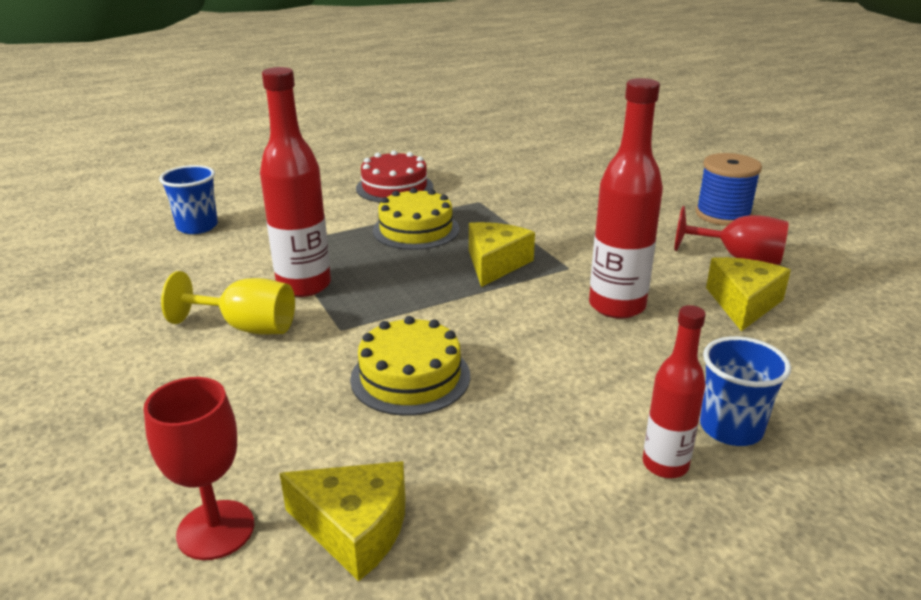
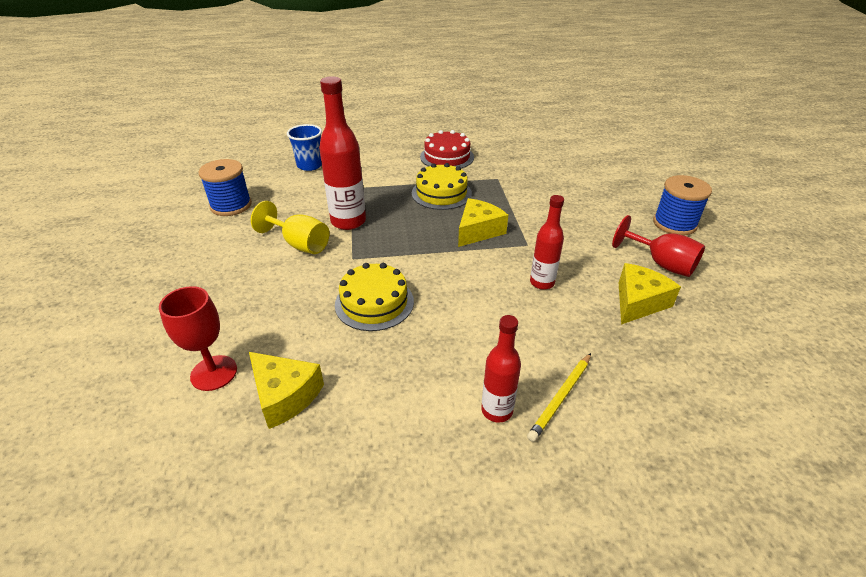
camera: 20 degrees right, 10 degrees up
(98, 298) = (231, 205): none -> blue spool
(617, 306) = (542, 283): red bottle -> red bottle, size x0.60
(731, 428) = (560, 397): blue cup -> yellow pencil

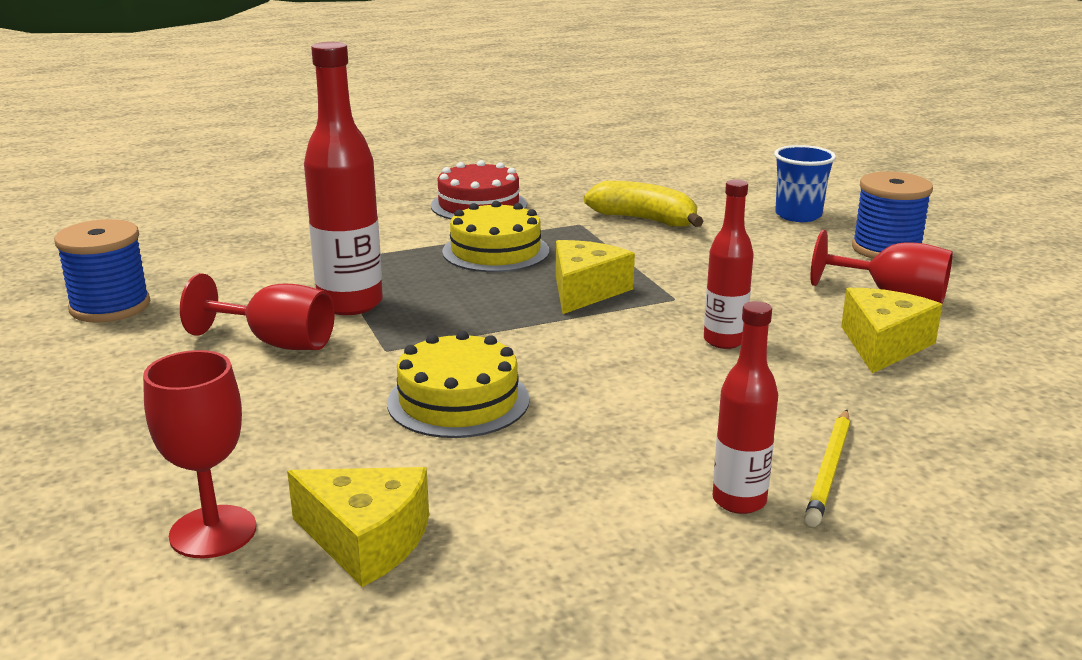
camera: 15 degrees left, 15 degrees down
(299, 244) = (276, 343): yellow goblet -> red goblet
(310, 165) = (233, 238): blue cup -> blue cup (798, 215)
(535, 180) = (644, 220): none -> yellow banana

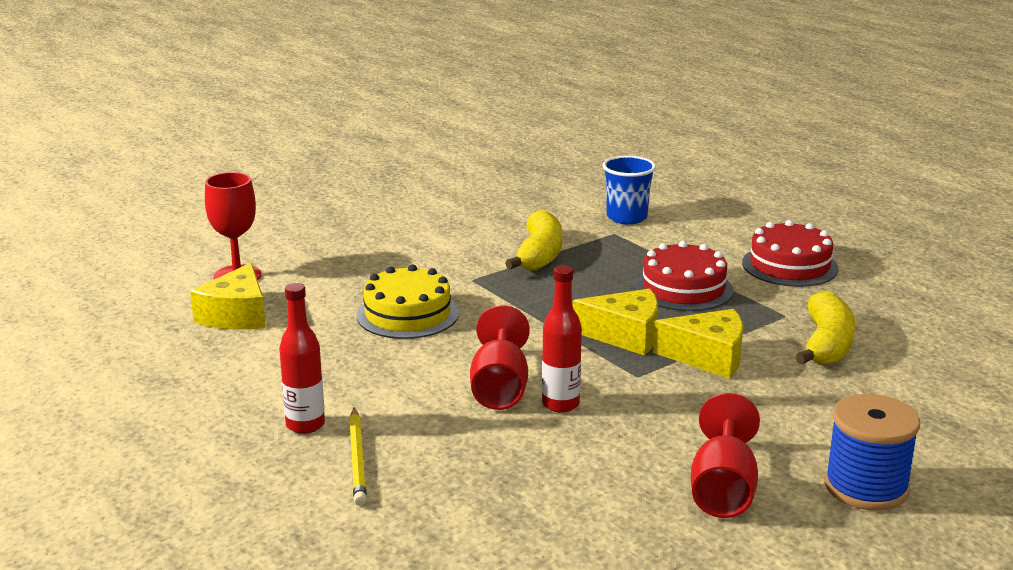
camera: 75 degrees right, 0 degrees up
(110, 307) = (488, 189): blue spool -> none
(276, 343) = (463, 245): red goblet -> red goblet (499, 388)
(350, 304) = (539, 255): red bottle -> yellow banana
(495, 251) = (683, 288): yellow cake -> red cake
(798, 215) = (929, 429): blue cup -> blue cup (626, 217)
(829, 470) = (357, 459): yellow pencil -> yellow pencil turned 105 degrees counterclockwise
(883, 345) = (598, 483): yellow cheese -> yellow cheese (708, 357)

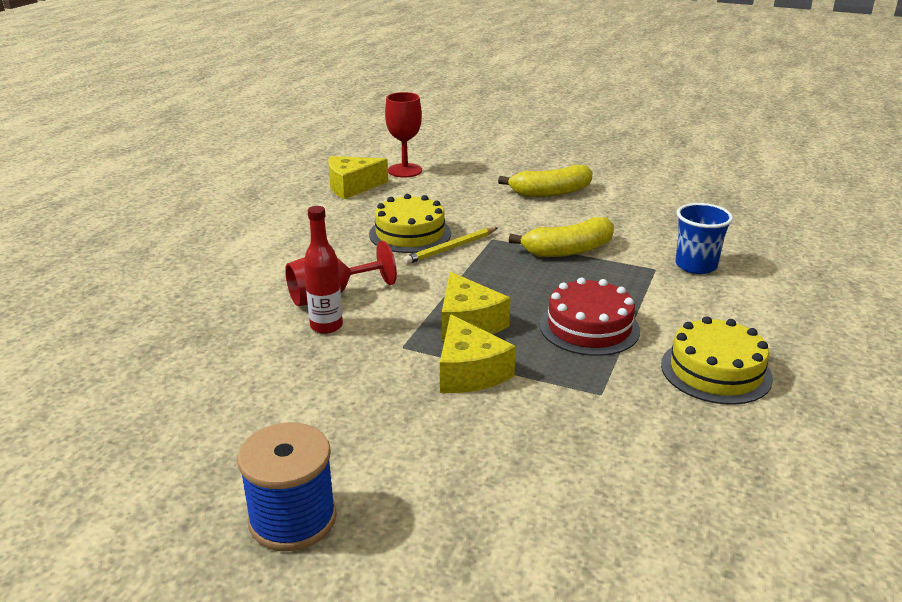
camera: 60 degrees right, 5 degrees up
(305, 425) = (228, 248): red bottle -> none
(357, 459) = (196, 276): yellow pencil -> yellow pencil (451, 248)
(722, 490) = (240, 435): red goblet -> none
(789, 266) = (716, 371): red cake -> yellow cake
(826, 344) = (565, 432): yellow banana -> yellow banana (551, 192)

